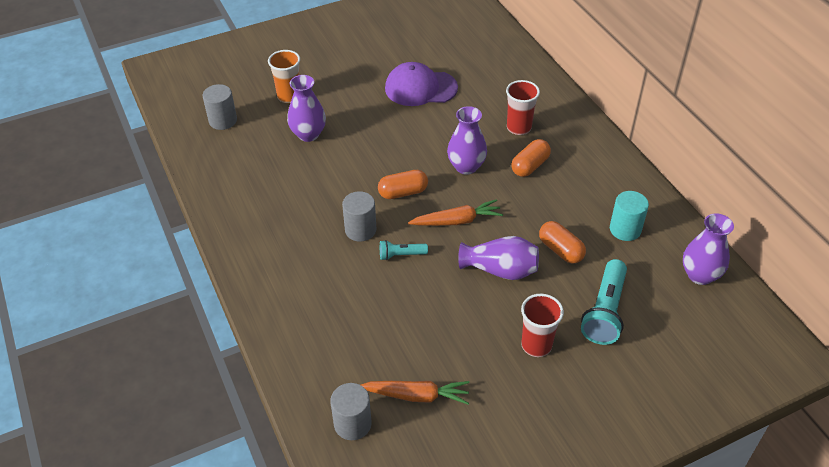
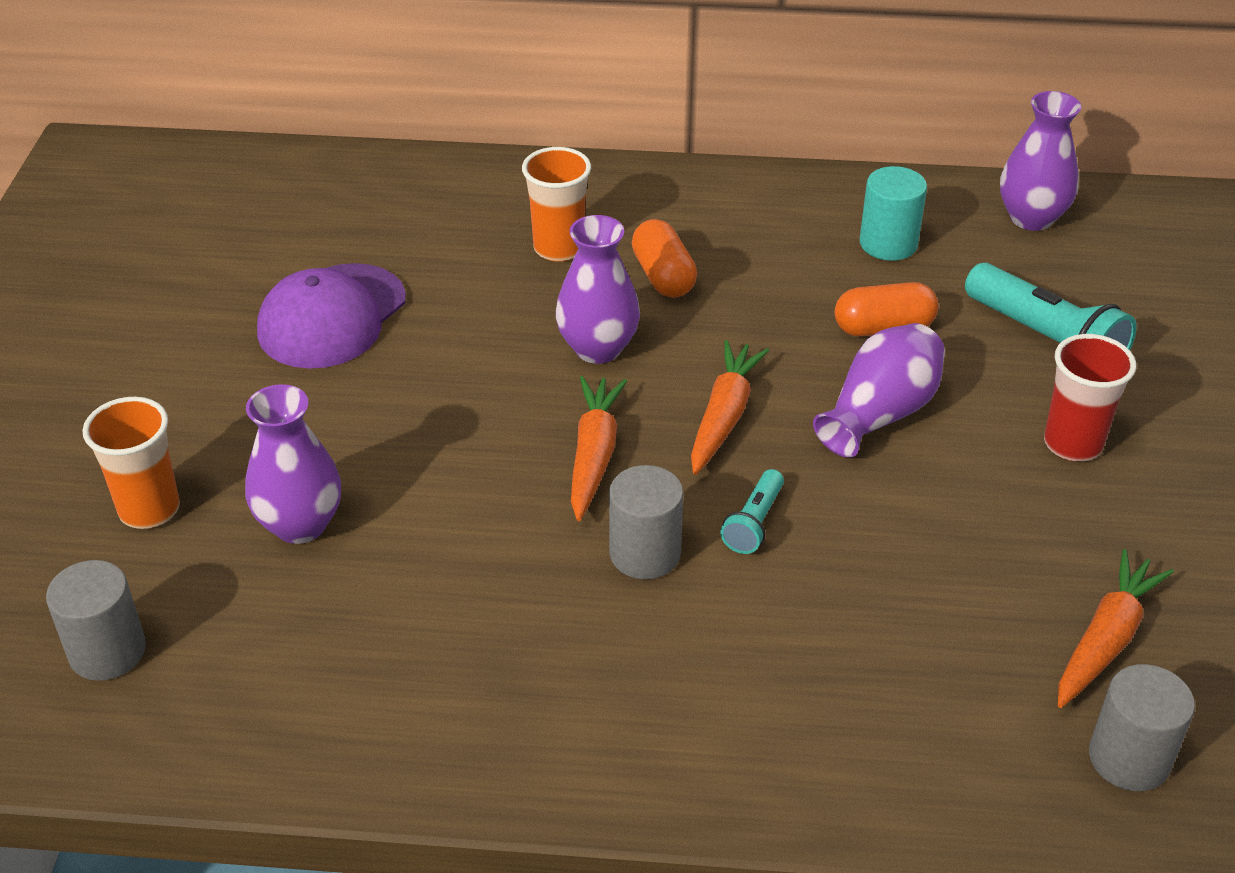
camera: 60 degrees left, 5 degrees down
(403, 192) = (594, 455): orange capsule -> orange carrot
(519, 128) = (559, 248): red cup -> orange cup

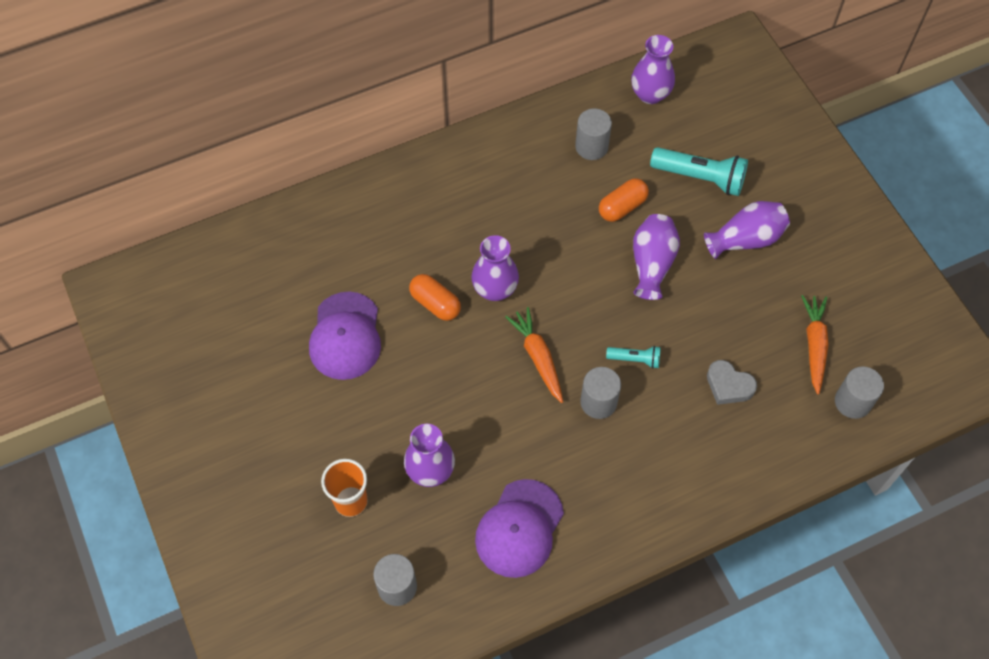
camera: 30 degrees left, 20 degrees up
(367, 666) = (519, 528): none -> purple cap
(559, 248) = (429, 230): orange cup -> none
(663, 276) = (495, 224): orange capsule -> orange capsule (435, 303)
(724, 416) = (582, 302): orange carrot -> none
(754, 523) = (635, 359): turquoise flashlight -> turquoise flashlight turned 75 degrees counterclockwise
(888, 244) = (591, 146): turquoise cylinder -> grey cylinder
(896, 629) = (728, 385): none -> grey heart
(1072, 444) = (746, 239): red cup -> purple vase

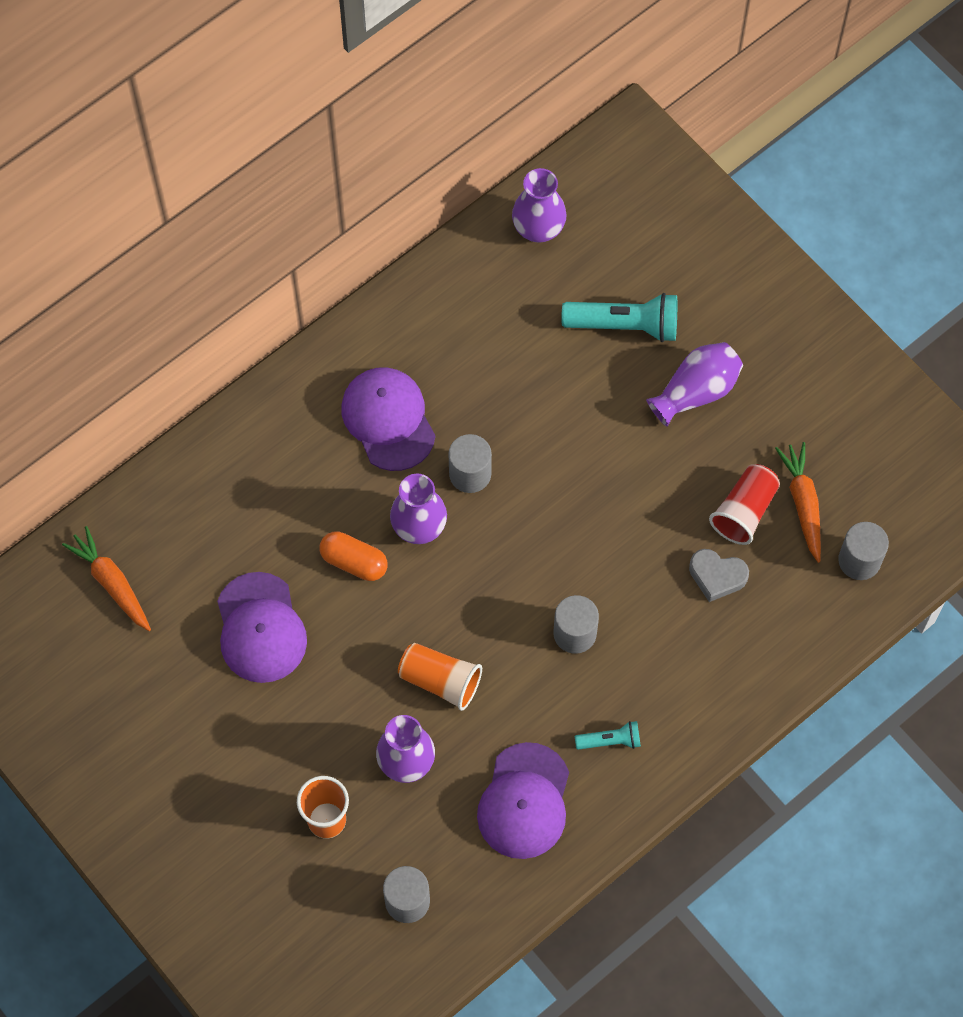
camera: 15 degrees left, 5 degrees up
(477, 413) = (440, 681): none -> orange cup
(494, 204) = (388, 420): none -> purple cap
(538, 357) = (491, 597): orange carrot -> orange carrot (111, 583)
(591, 146) = (485, 316): grey cylinder -> grey cylinder (470, 474)
(622, 207) = (541, 385): orange capsule -> none
(635, 359) = (603, 571): turquoise flashlight -> turquoise flashlight (610, 740)
(652, 264) = (594, 449): purple vase -> none
(764, 340) = (744, 511): none -> red cup

